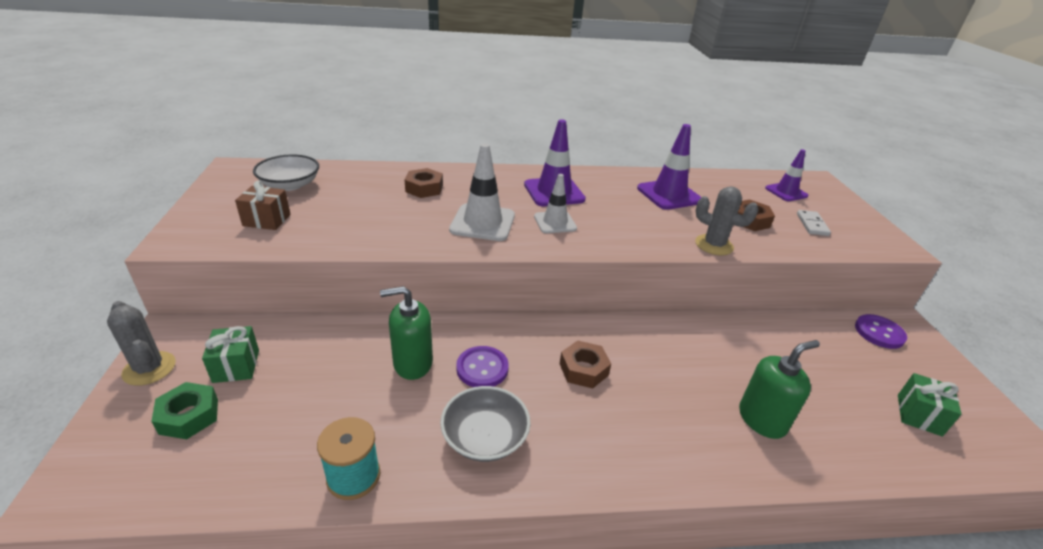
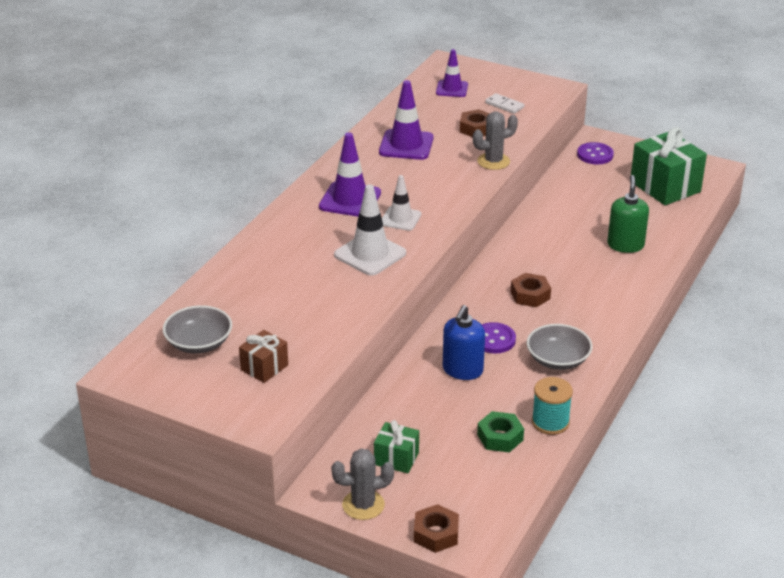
camera: 55 degrees left, 0 degrees up
(189, 416) = (438, 488): green nut -> green nut (500, 437)
(290, 185) = (199, 343): white bowl -> grey bowl
(412, 363) = (462, 370): green soap dispenser -> blue soap dispenser
(424, 188) = (279, 267): brown nut -> brown nut (436, 534)
(919, 415) = (665, 187): green gift -> green gift, size x1.90

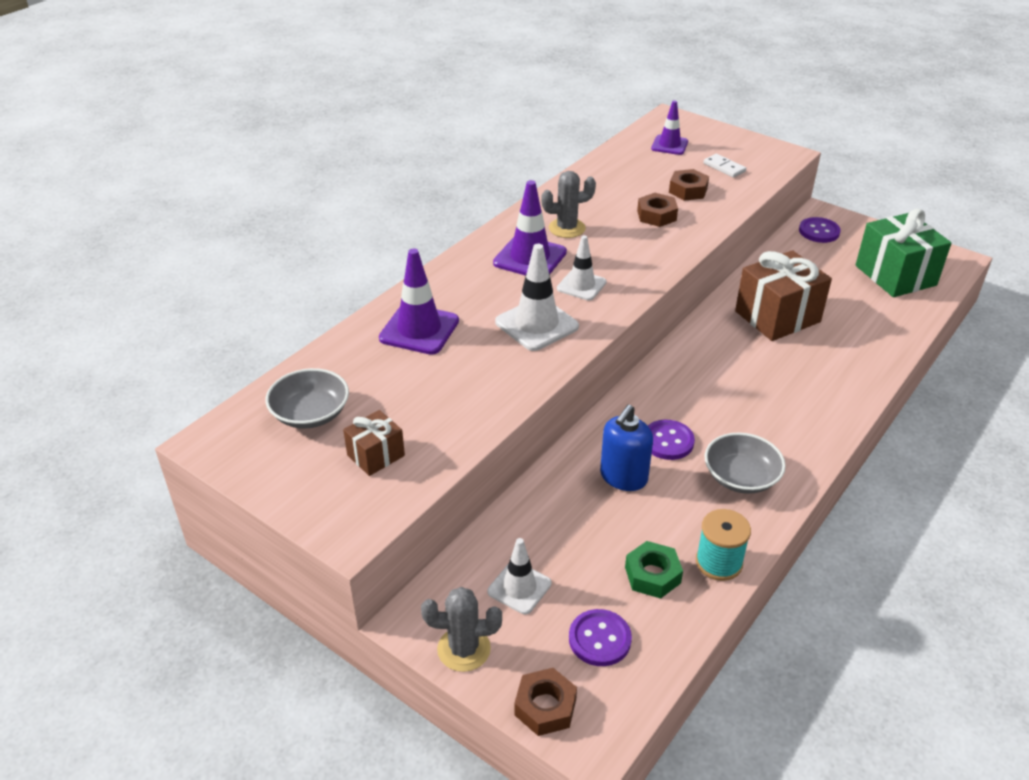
camera: 10 degrees right, 5 degrees up
(396, 458) = (519, 587): green gift -> white traffic cone
(406, 145) = (606, 202): purple traffic cone -> purple traffic cone (419, 329)
(467, 485) = (599, 639): none -> purple button
(493, 161) = (700, 229): grey cactus -> grey cactus (567, 228)
(530, 295) = (720, 390): brown nut -> brown nut (656, 215)
(569, 231) = (777, 316): none -> brown gift
(625, 245) = (841, 340): green soap dispenser -> none

